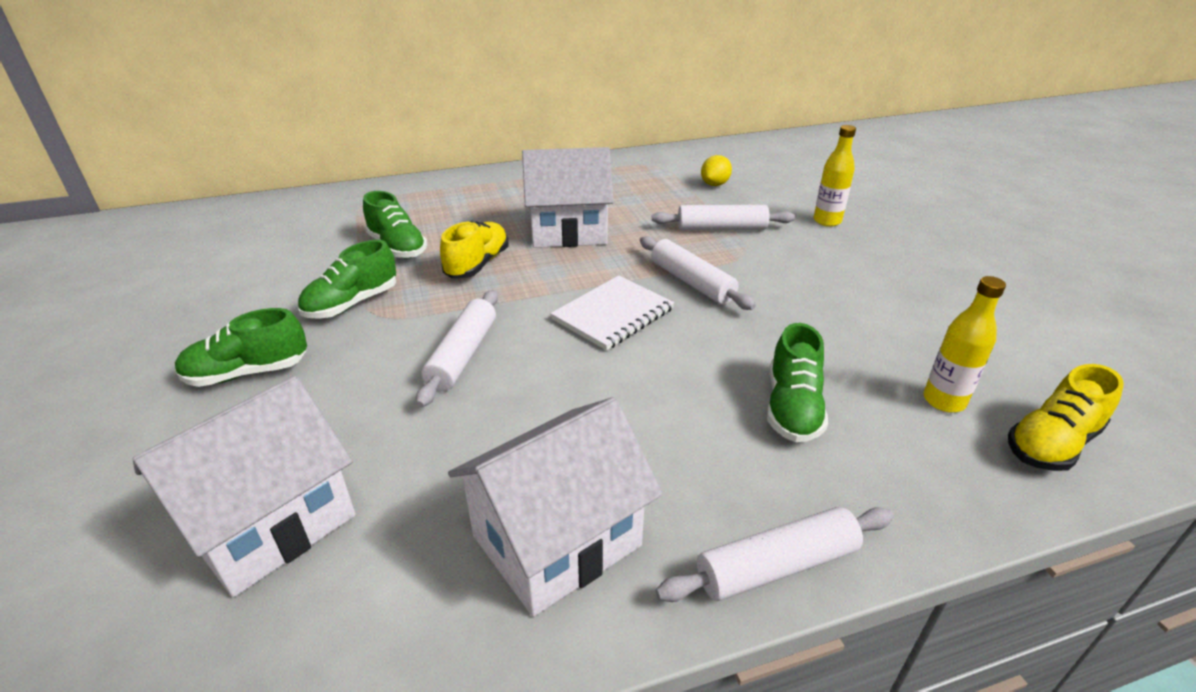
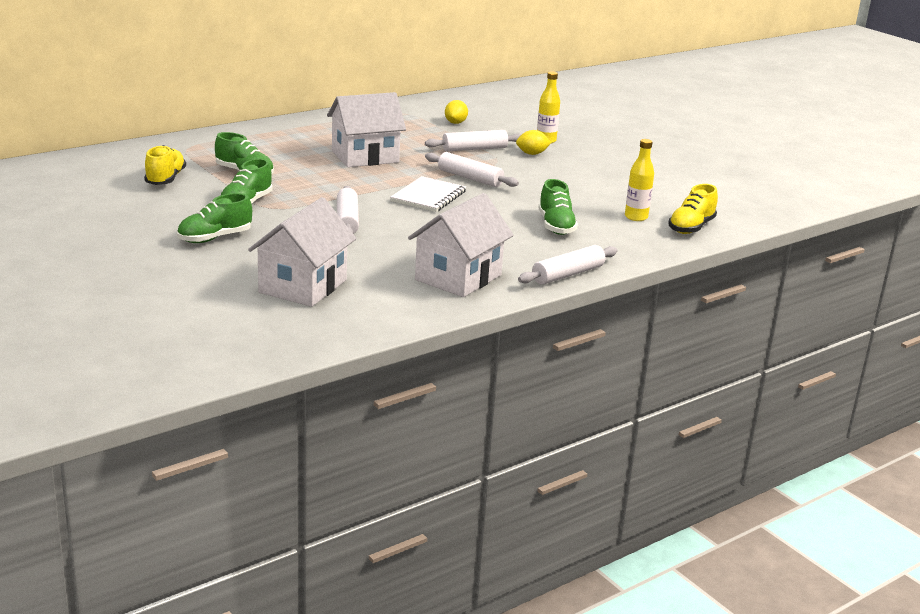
camera: 20 degrees left, 10 degrees down
(477, 264) = (314, 178): yellow shoe -> yellow shoe (165, 179)
(799, 243) = (532, 154): none -> yellow lemon

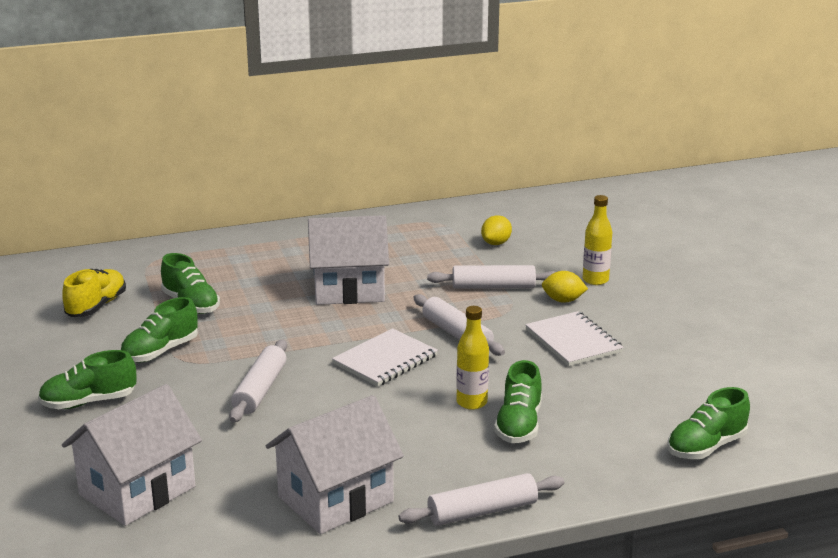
camera: 20 degrees right, 0 degrees up
(557, 176) = (573, 341): none -> white notebook
(636, 217) = (638, 421): yellow bottle -> yellow bottle (471, 402)
(691, 227) = (706, 447): yellow shoe -> green shoe

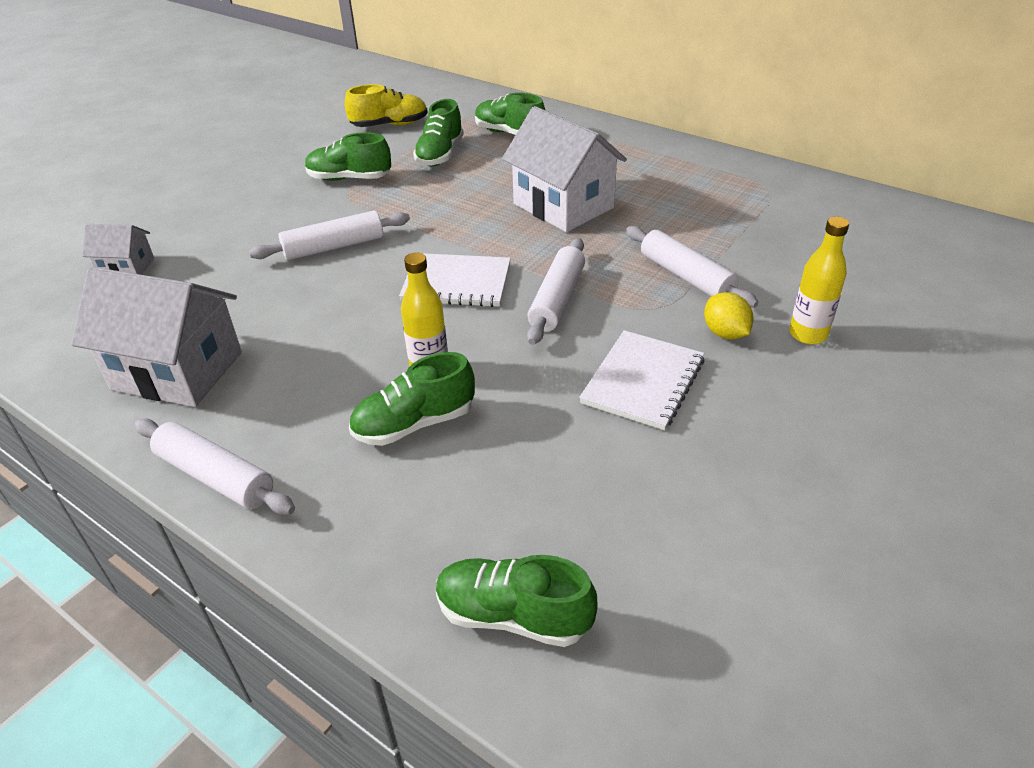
camera: 55 degrees right, 15 degrees up
(88, 402) = (243, 188): green shoe -> green shoe (509, 133)
(137, 491) = (126, 268): white house -> white house, size x0.51
(496, 243) = (781, 236): yellow lemon -> none

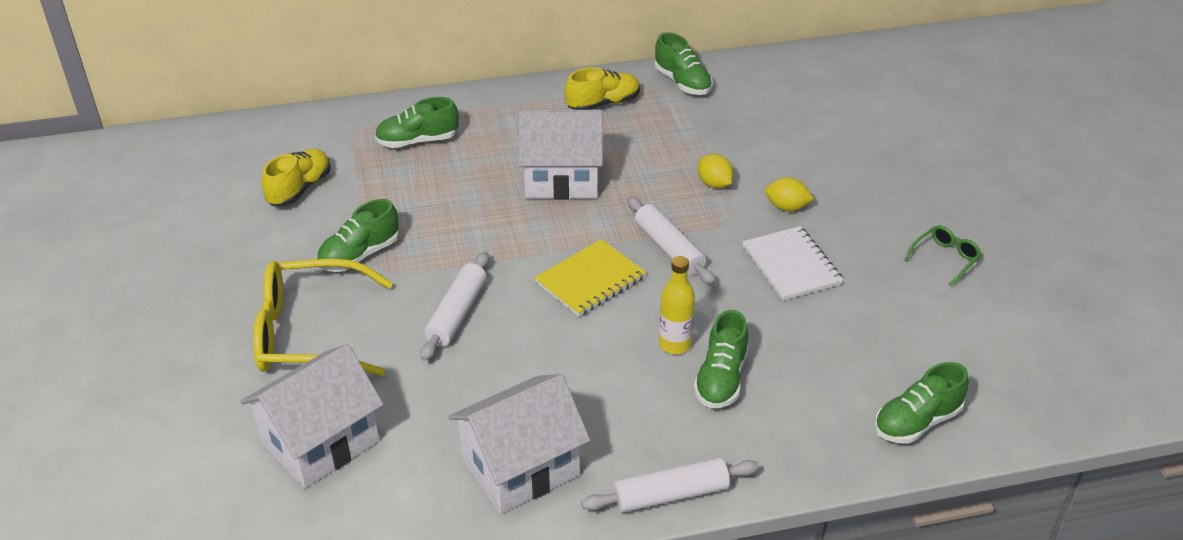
camera: 50 degrees left, 0 degrees up
(126, 268) = (321, 442): white house -> white house, size x1.96
(241, 205) = (310, 333): none -> yellow glasses
(440, 155) = (396, 191): green shoe -> green shoe (682, 82)
(456, 283) = (590, 280): white notebook -> yellow notebook
(686, 276) = (714, 184): white rolling pin -> yellow lemon
(692, 173) = (603, 104): none -> yellow shoe
(808, 334) = (824, 180): yellow bottle -> none
(831, 490) = (945, 258): none -> green glasses

